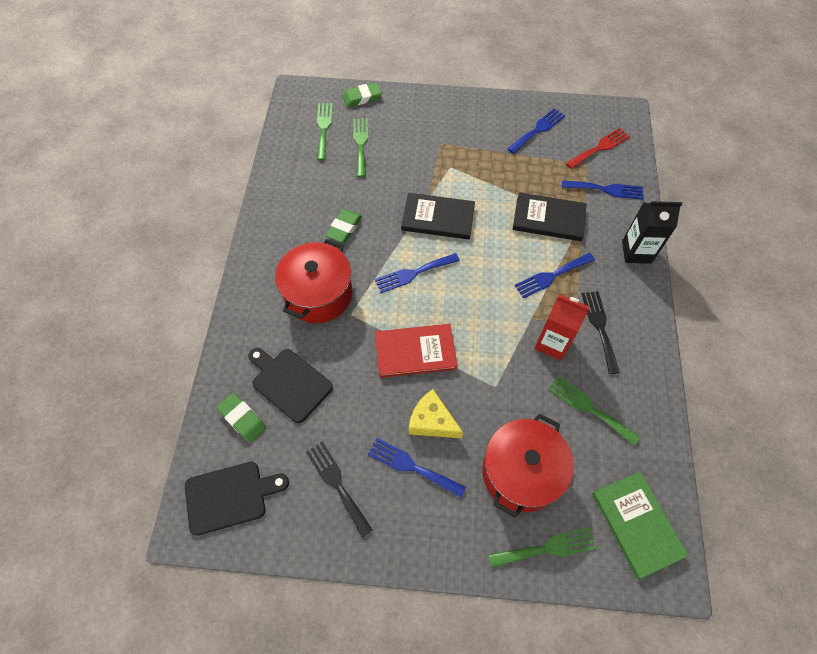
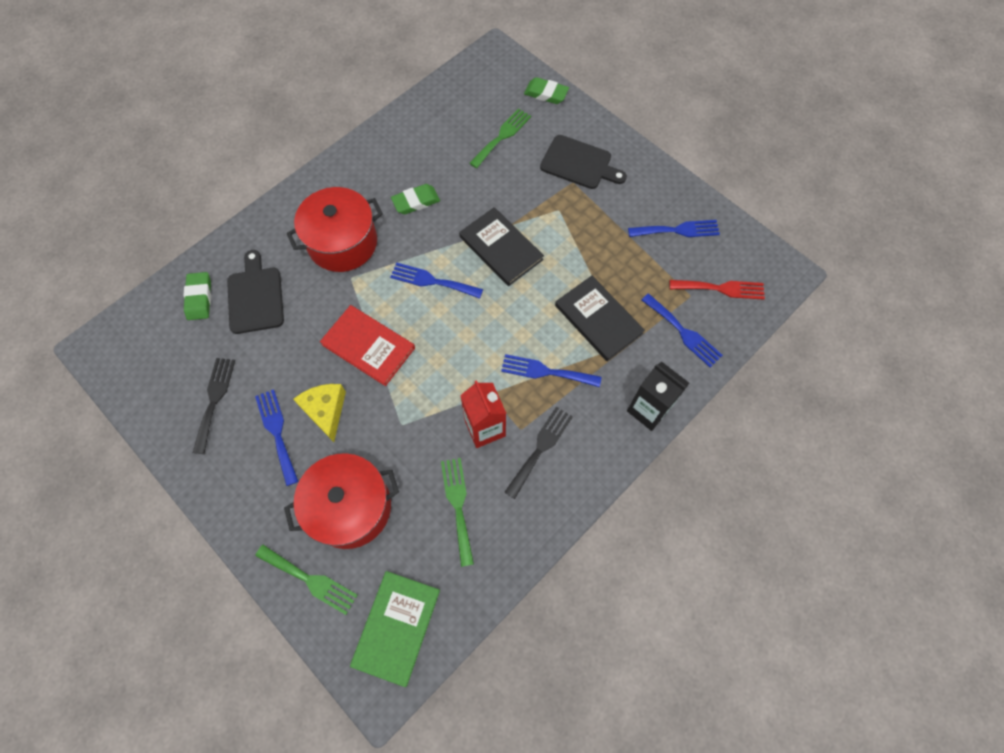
camera: 40 degrees right, 5 degrees up
(230, 496) = (139, 348): black cutting board -> black cutting board (579, 163)
(324, 128) = (485, 101): green fork -> none

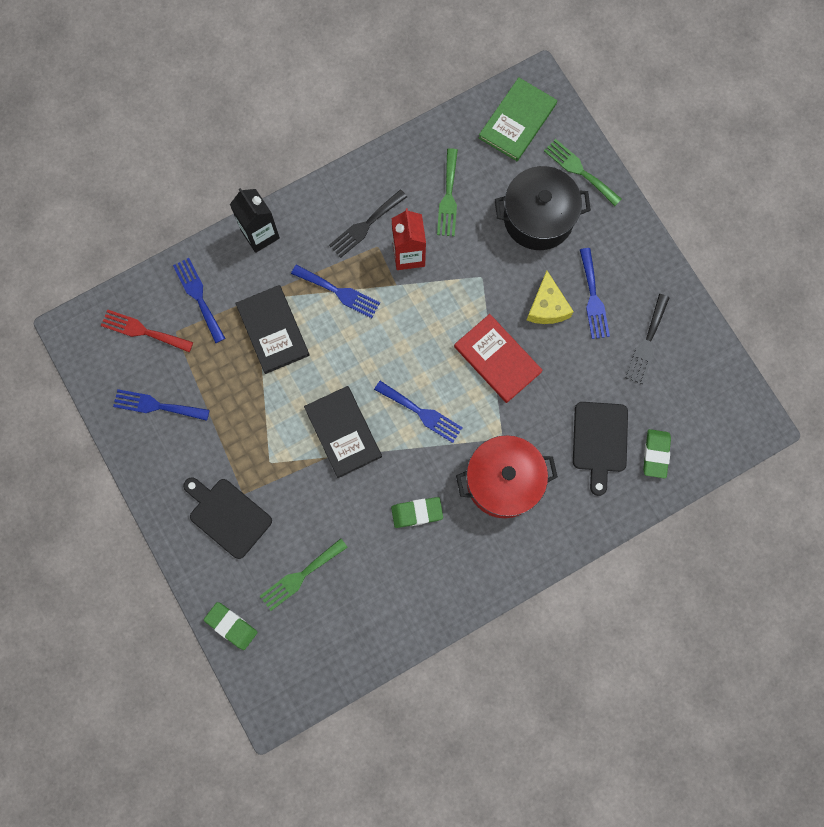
camera: 165 degrees left, 10 degrees up
(350, 507) = (538, 218): red pot -> black pot

